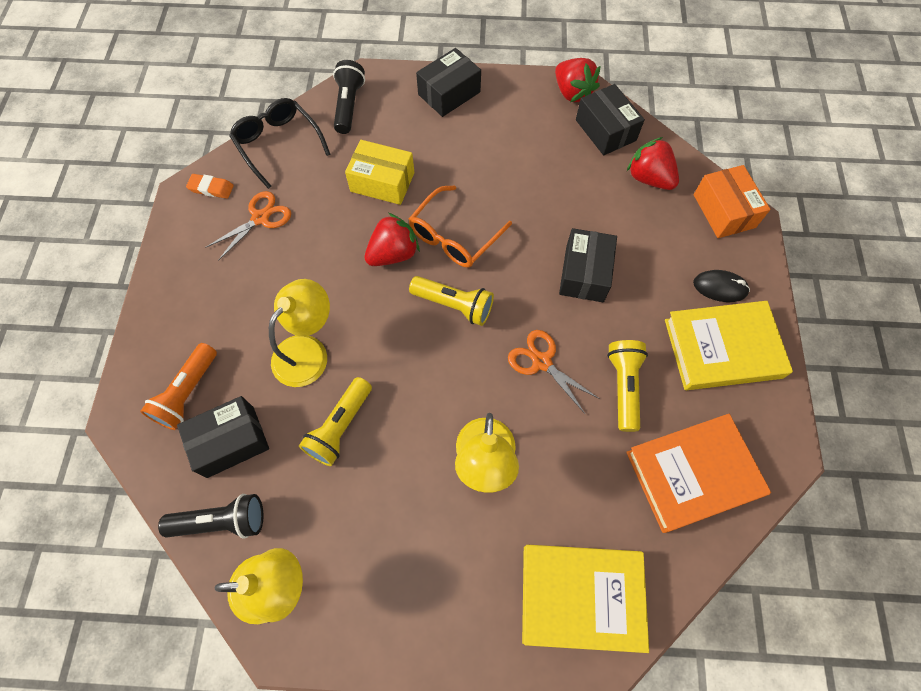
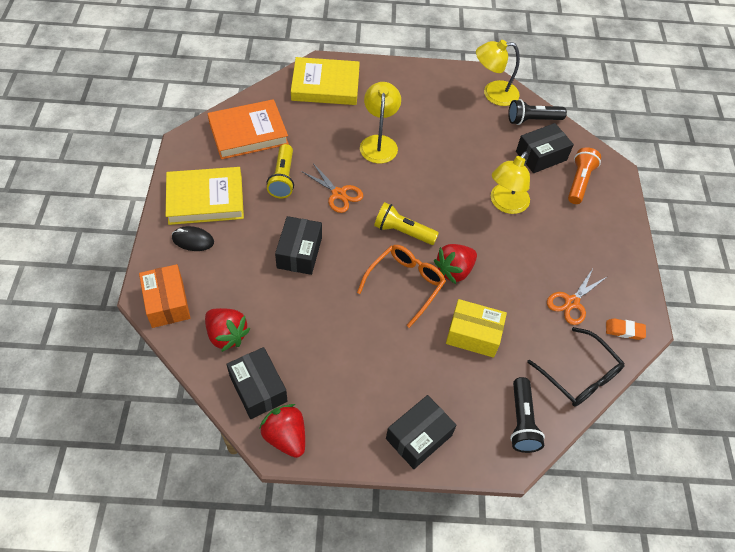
camera: 175 degrees right, 10 degrees down
(340, 427) = (473, 161): yellow flashlight -> none

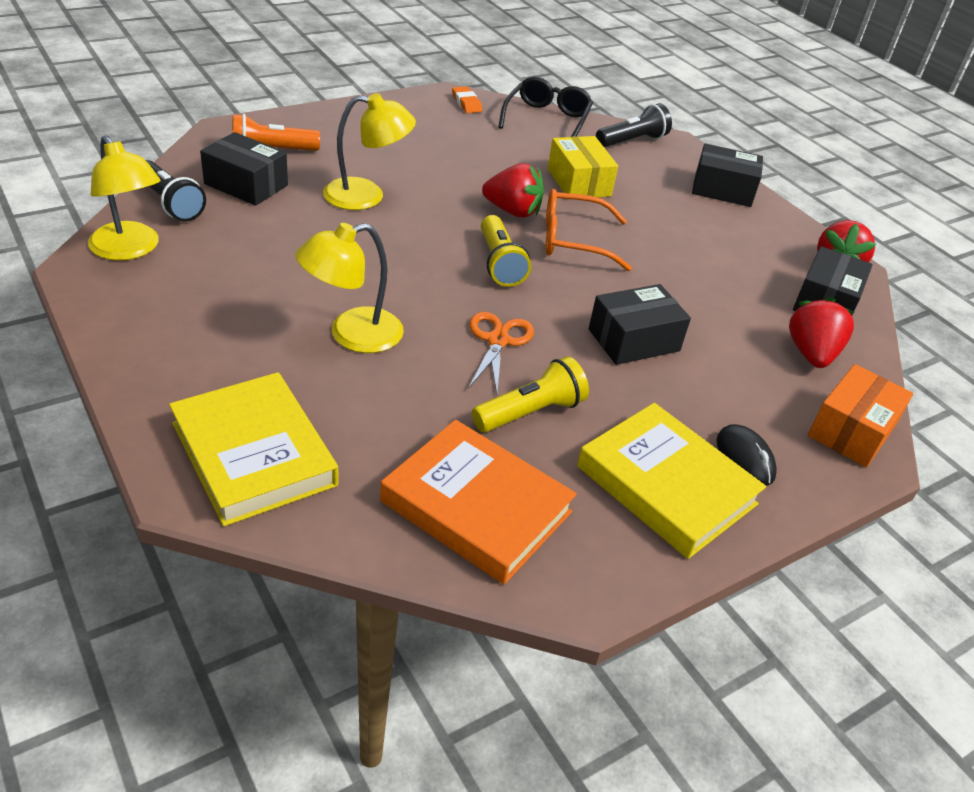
camera: 125 degrees left, 15 degrees down
(572, 302) = (466, 133): orange scissors -> none

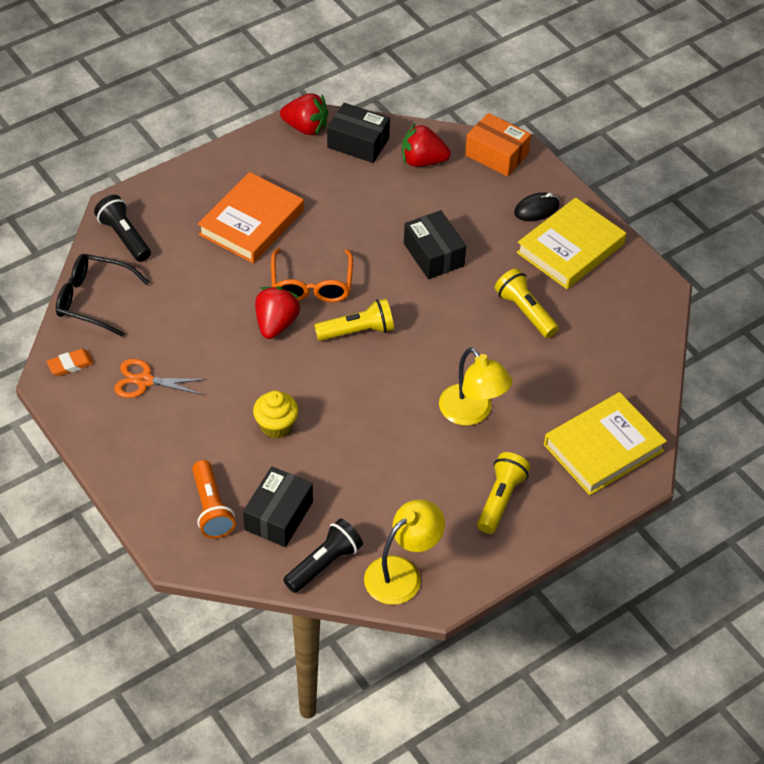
camera: 90 degrees left, 10 degrees up
(202, 338) = (500, 499): none -> yellow flashlight
(366, 196) = (276, 426): yellow lamp -> yellow cupcake
(476, 506) = (613, 336): orange book -> orange book (251, 222)
(498, 341) = (455, 330): orange scissors -> orange scissors (145, 381)
(578, 182) = (214, 279): yellow box -> none
(722, 189) = (202, 181): black box -> none

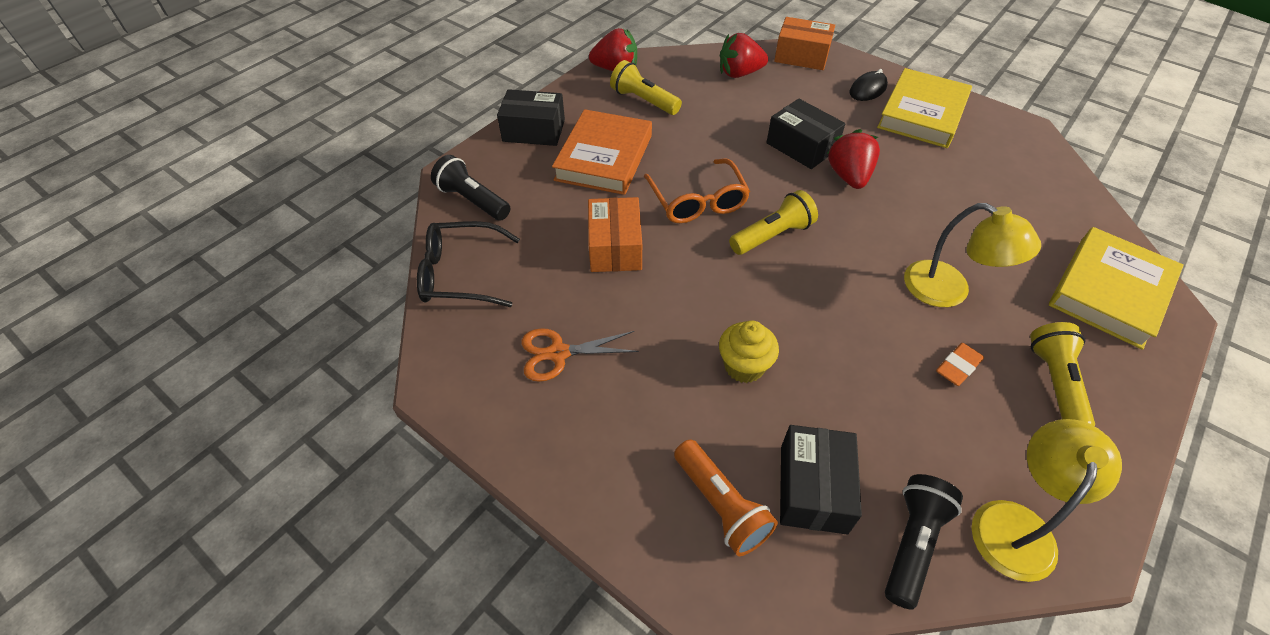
camera: 15 degrees left, 0 degrees up
(70, 365) = (457, 358): orange eraser -> orange eraser (958, 367)
(223, 308) = (615, 247): none -> orange box
(276, 324) = (681, 249): red strawberry -> red strawberry (848, 176)
(358, 143) = (671, 71): black box -> black box (534, 130)
(525, 311) = (924, 176): yellow flashlight -> yellow flashlight (644, 101)

